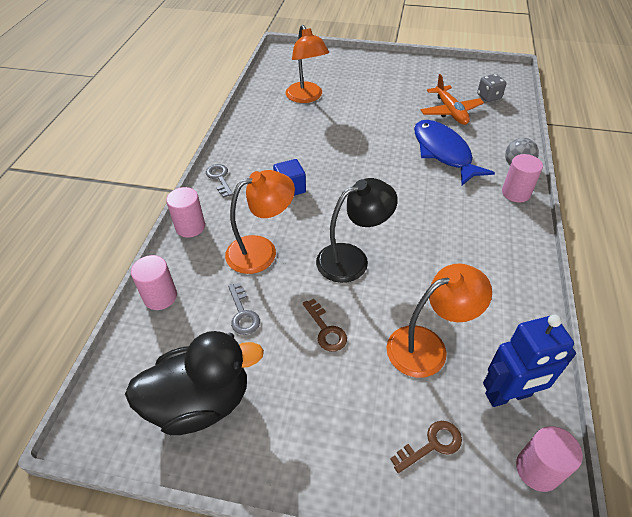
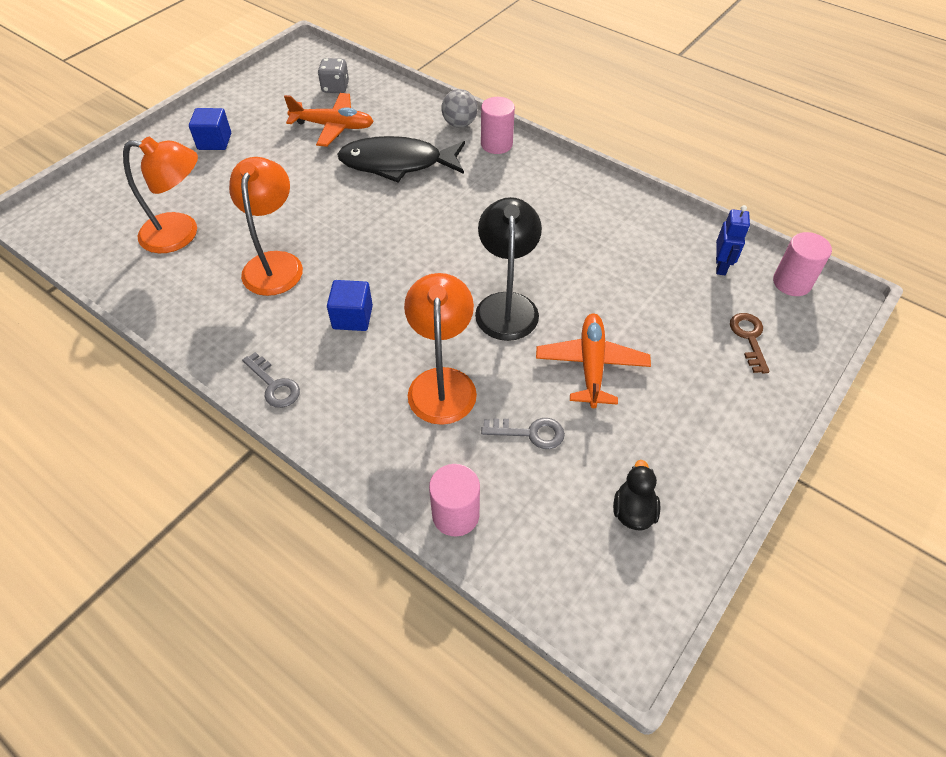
camera: 65 degrees left, 5 degrees up
(190, 227) = (348, 447): pink cylinder -> none
(201, 402) = (633, 511): black duck -> black duck, size x0.45
(219, 178) = (274, 385): grey key -> grey key turned 135 degrees counterclockwise
(326, 330) = (591, 365): brown key -> orange plane
(389, 75) = (214, 141): none -> blue cube
(427, 346) = (648, 295): orange lamp -> orange lamp (275, 263)
(443, 152) = (397, 163): blue fish -> black fish
(508, 395) = (721, 266): blue robot -> blue robot, size x0.59

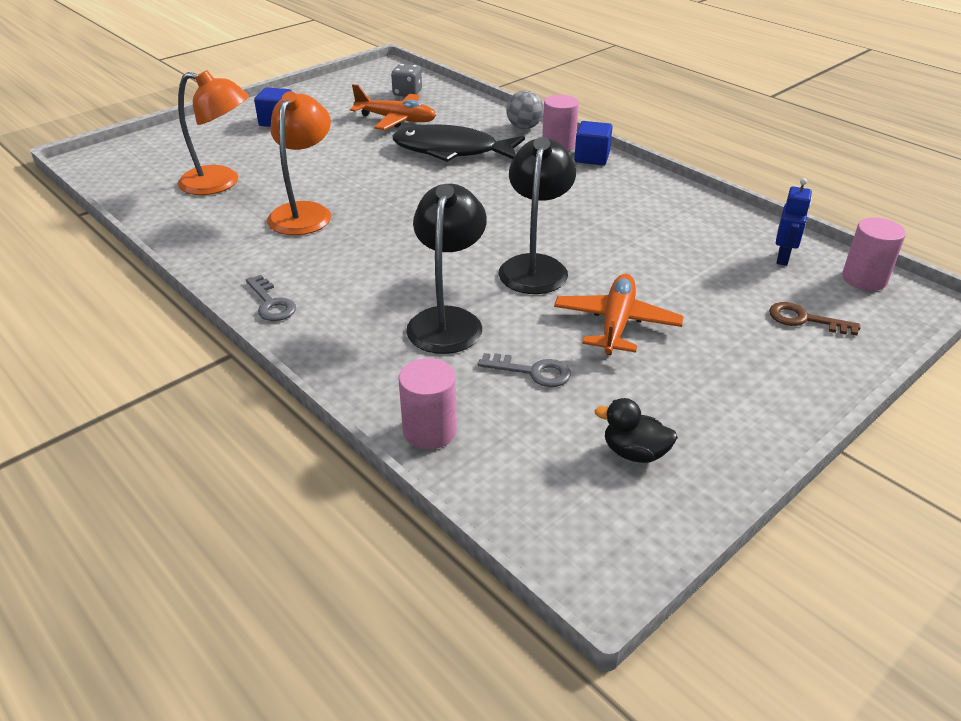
camera: 10 degrees right, 15 degrees down
(352, 317) = (369, 260): blue cube -> blue cube (592, 157)
(442, 383) = (447, 320): orange lamp -> black lamp
(633, 511) = (634, 453): black duck -> black duck turned 90 degrees counterclockwise
(749, 338) = (804, 319): brown key -> brown key turned 75 degrees counterclockwise

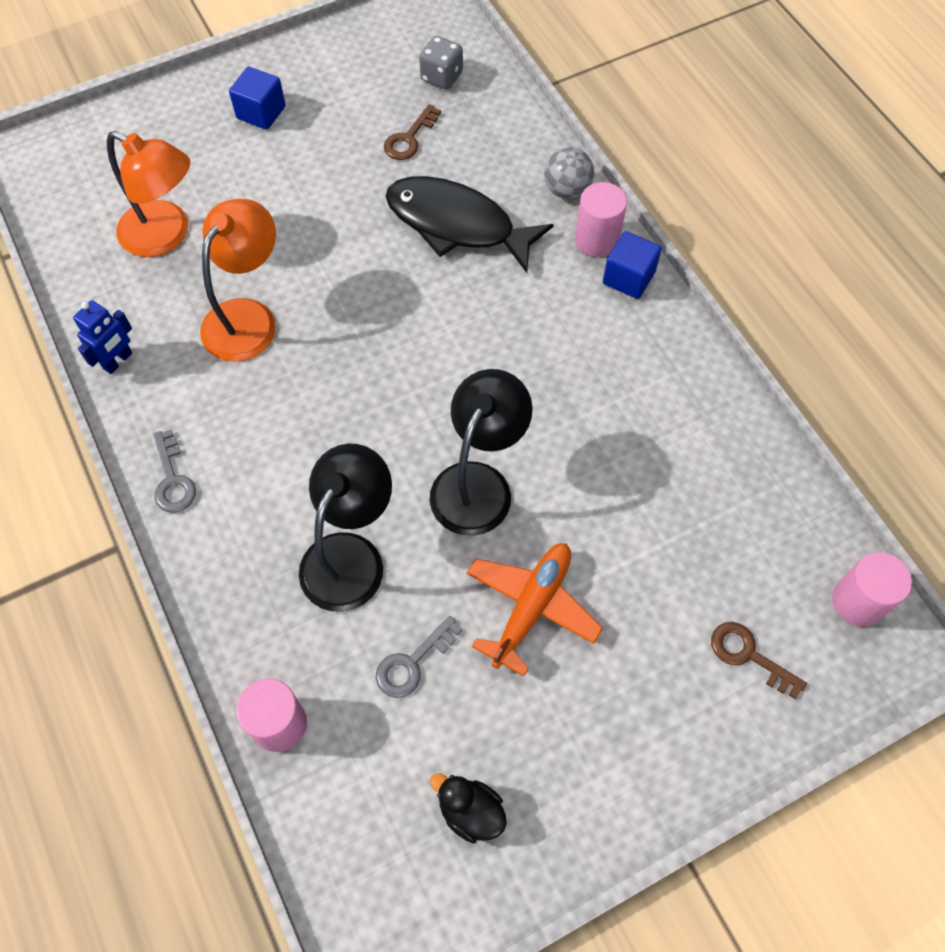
camera: 15 degrees right, 25 degrees up
(396, 120) = (409, 138): orange plane -> brown key
(533, 372) = (412, 663): grey key -> grey key turned 105 degrees clockwise
(783, 258) = (778, 538): blue robot -> blue robot (118, 361)

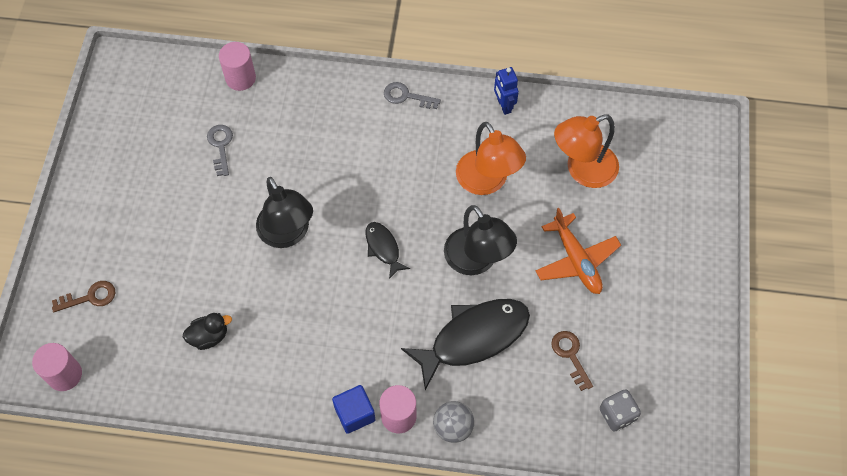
camera: 125 degrees right, 0 degrees up
(261, 112) = (657, 276): blue cube -> none
(350, 555) = (298, 151): black lamp -> black lamp (477, 261)
(417, 369) = (383, 248): none -> black fish
(470, 811) = (136, 129): black duck -> black duck (209, 336)
(531, 607) = (201, 215): orange plane -> orange plane (576, 260)

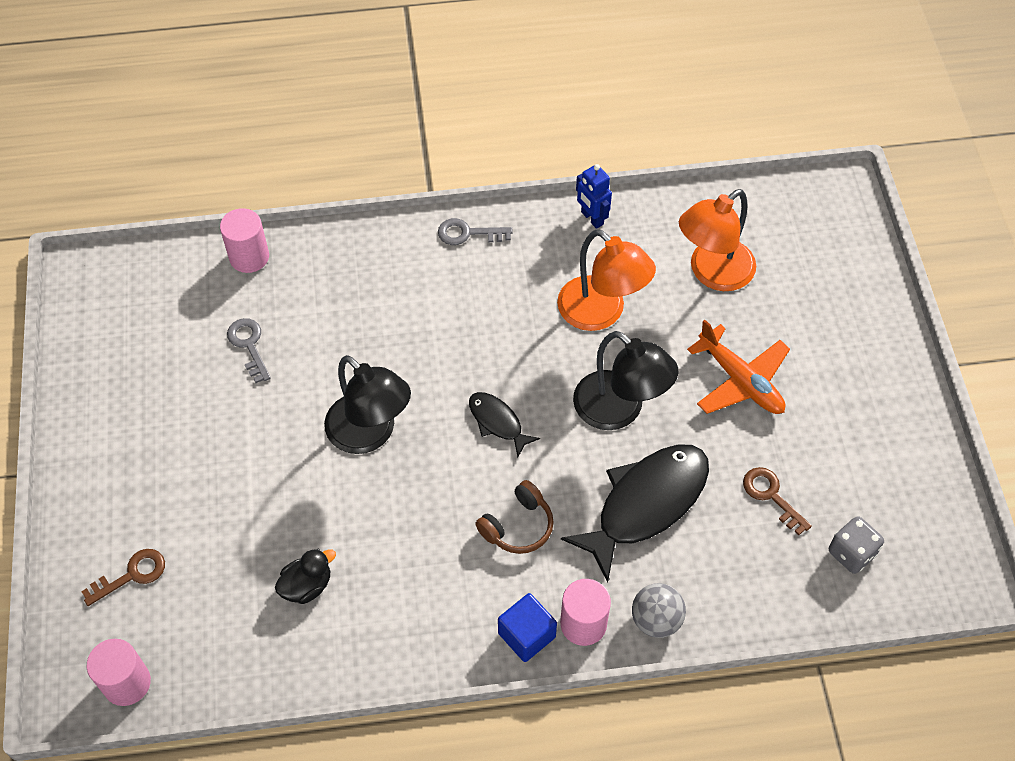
camera: 15 degrees left, 5 degrees down
(373, 330) = (517, 526): none -> brown headphones

